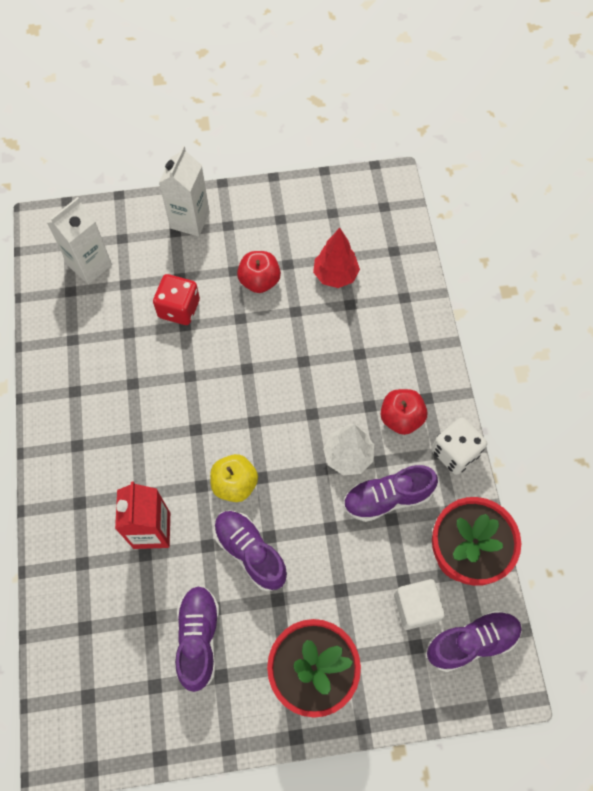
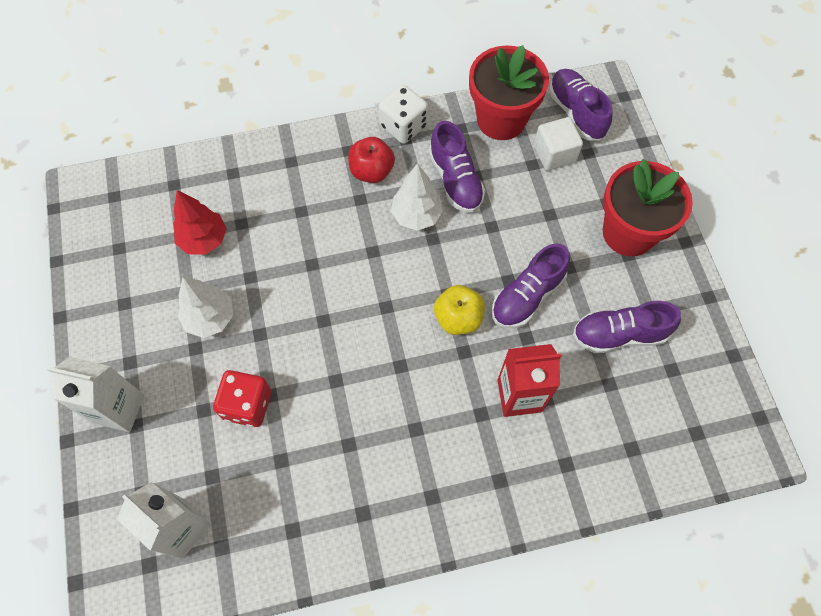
camera: 95 degrees left, 0 degrees up
(259, 281) = (210, 318): red apple -> white tree

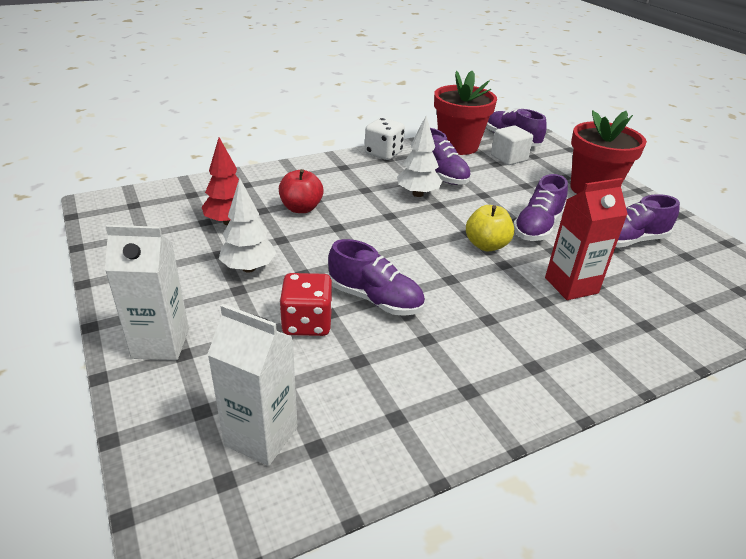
camera: 15 degrees left, 30 degrees down
(317, 383) = (375, 299): none -> purple shoe
(371, 171) = (368, 175): red apple -> red apple (301, 208)

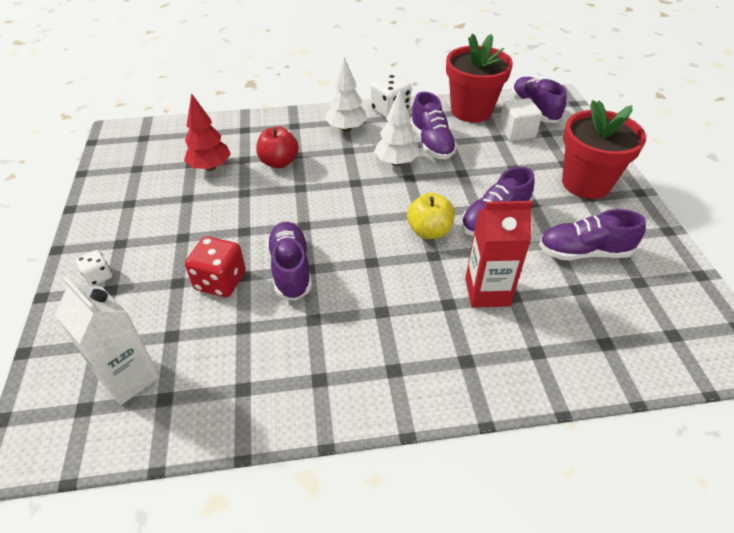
camera: 20 degrees right, 10 degrees up
(161, 343) = (98, 276): white carton -> white dice
(248, 268) = (202, 217): white tree -> white tree (346, 128)
(375, 299) = (291, 269): purple shoe -> purple shoe turned 150 degrees counterclockwise

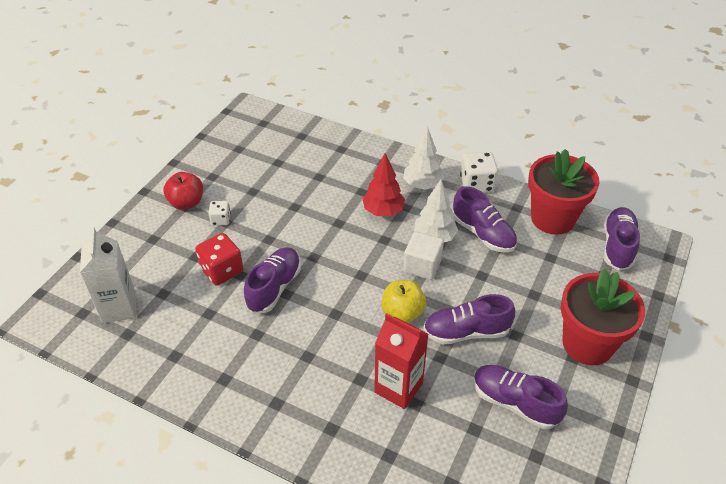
camera: 35 degrees right, 0 degrees up
(98, 276) = (153, 225): white dice -> white dice (221, 220)
(210, 167) = (289, 172): red tree -> red tree (383, 211)
(279, 162) = (342, 192): red apple -> red apple (186, 203)
(431, 143) = (483, 234): purple shoe -> purple shoe turned 60 degrees counterclockwise
(517, 132) = (574, 261): white cube -> white cube (422, 266)

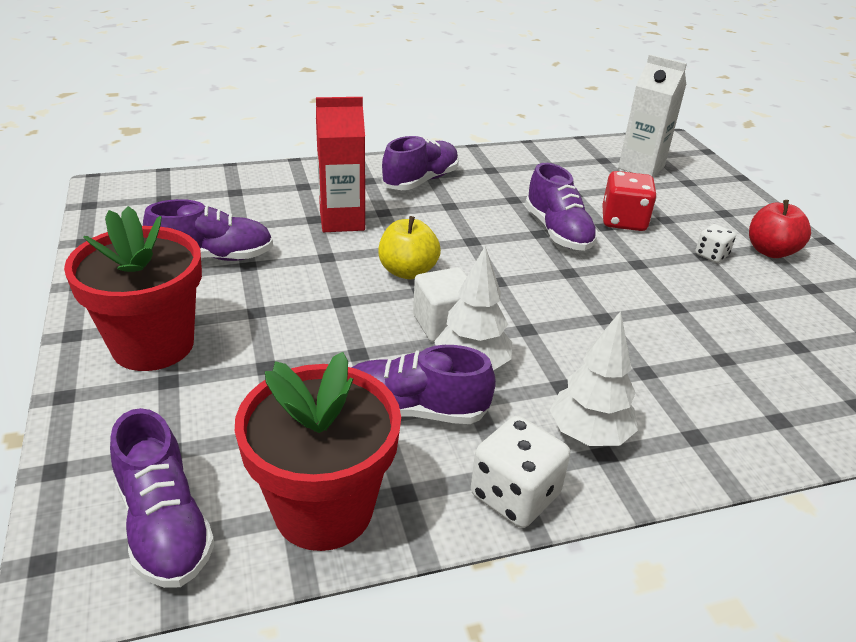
camera: 135 degrees right, 10 degrees down
(383, 211) = (579, 361): red tree -> none
(466, 332) = (319, 287): purple shoe -> purple shoe (420, 181)

